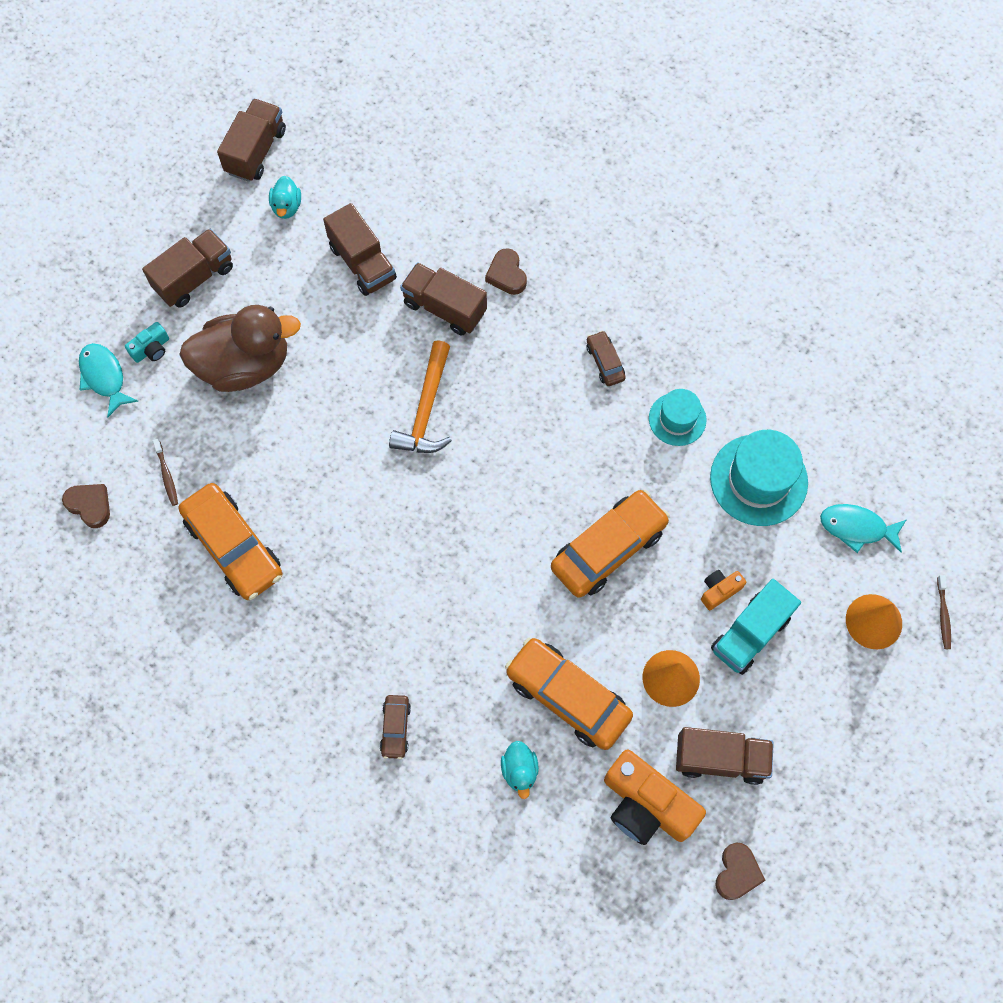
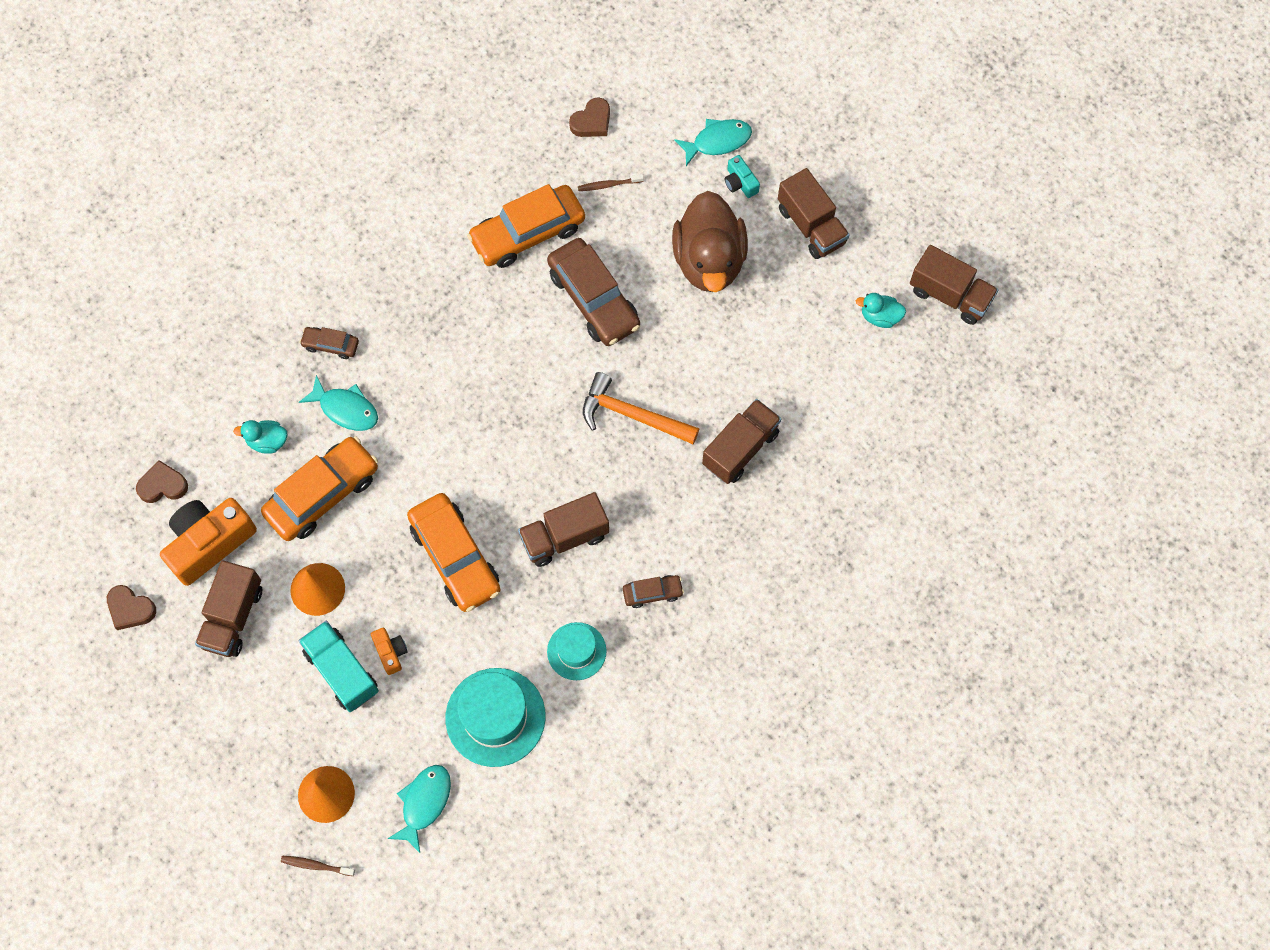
camera: 100 degrees right, 0 degrees up
(303, 467) = (593, 299): none -> brown car
(362, 263) = (804, 379): brown truck -> brown truck (564, 537)
(467, 694) = (345, 409): none -> turquoise fish
(506, 274) = (768, 514): brown heart -> brown heart (163, 485)

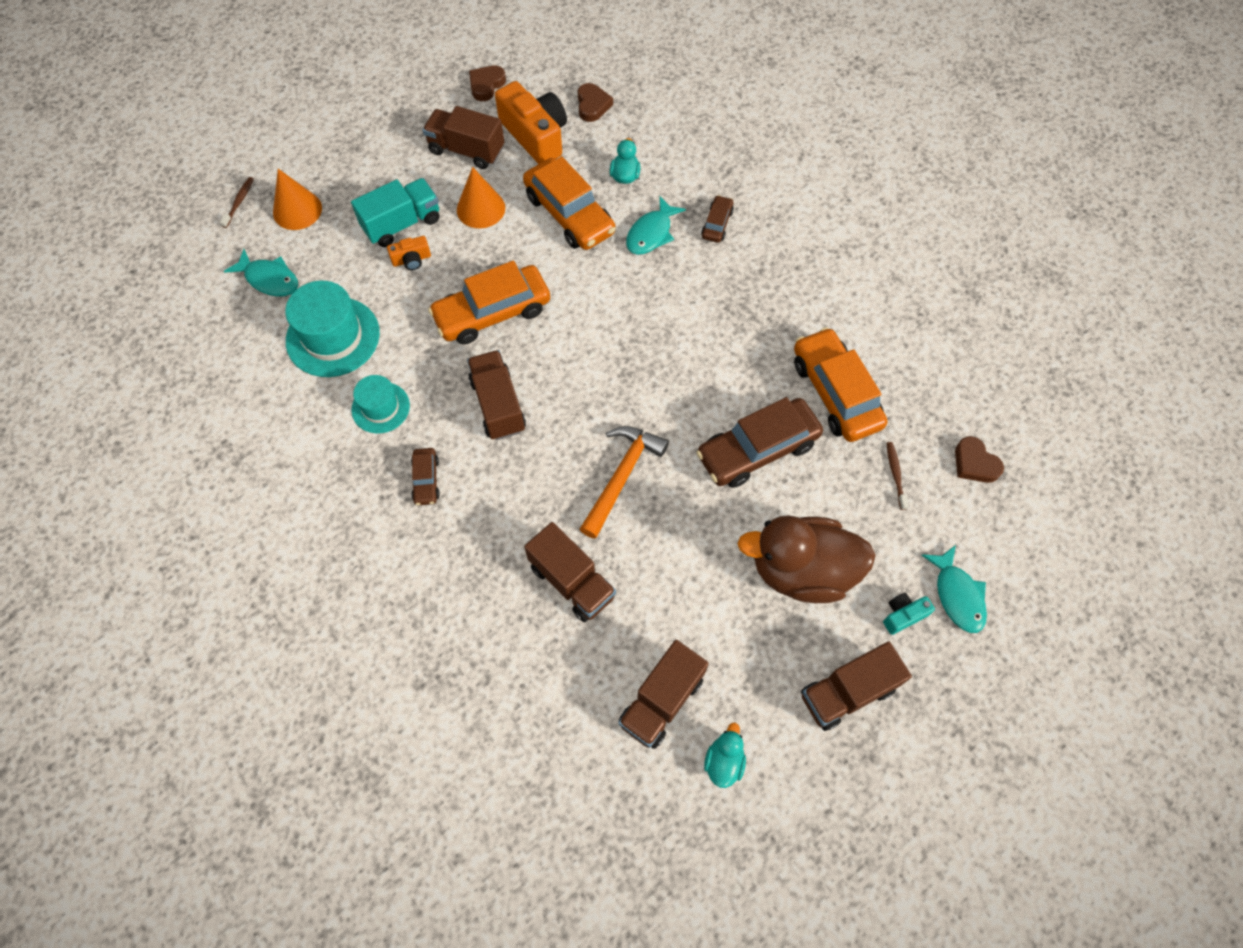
camera: 95 degrees right, 5 degrees down
(950, 295) = (750, 858): brown truck -> brown truck (661, 701)

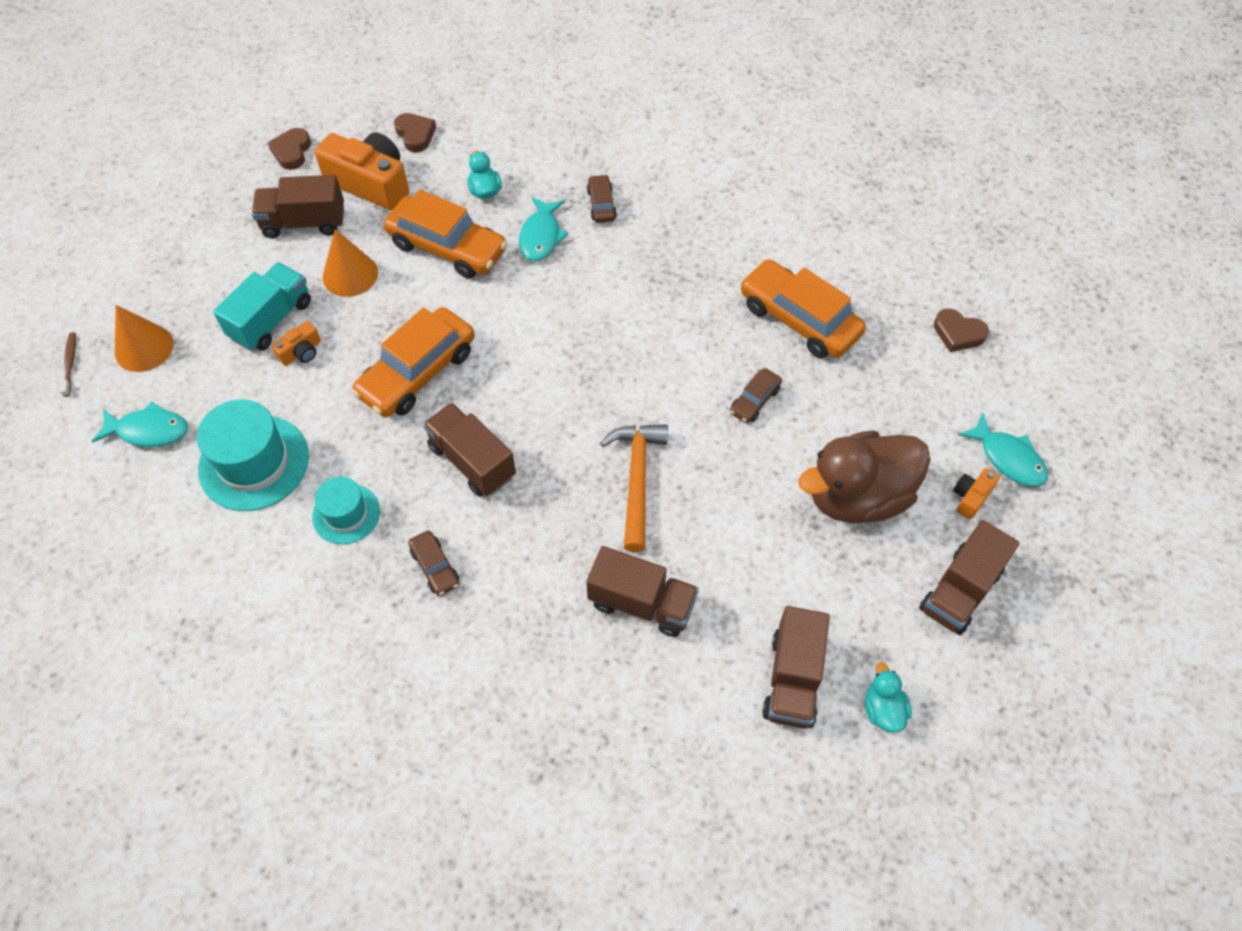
camera: 25 degrees left, 5 degrees down
(757, 449) = (754, 400): brown car -> brown car, size x0.48
(895, 474) = (894, 372): brown toothbrush -> none
(903, 615) = (971, 497): turquoise camera -> orange camera

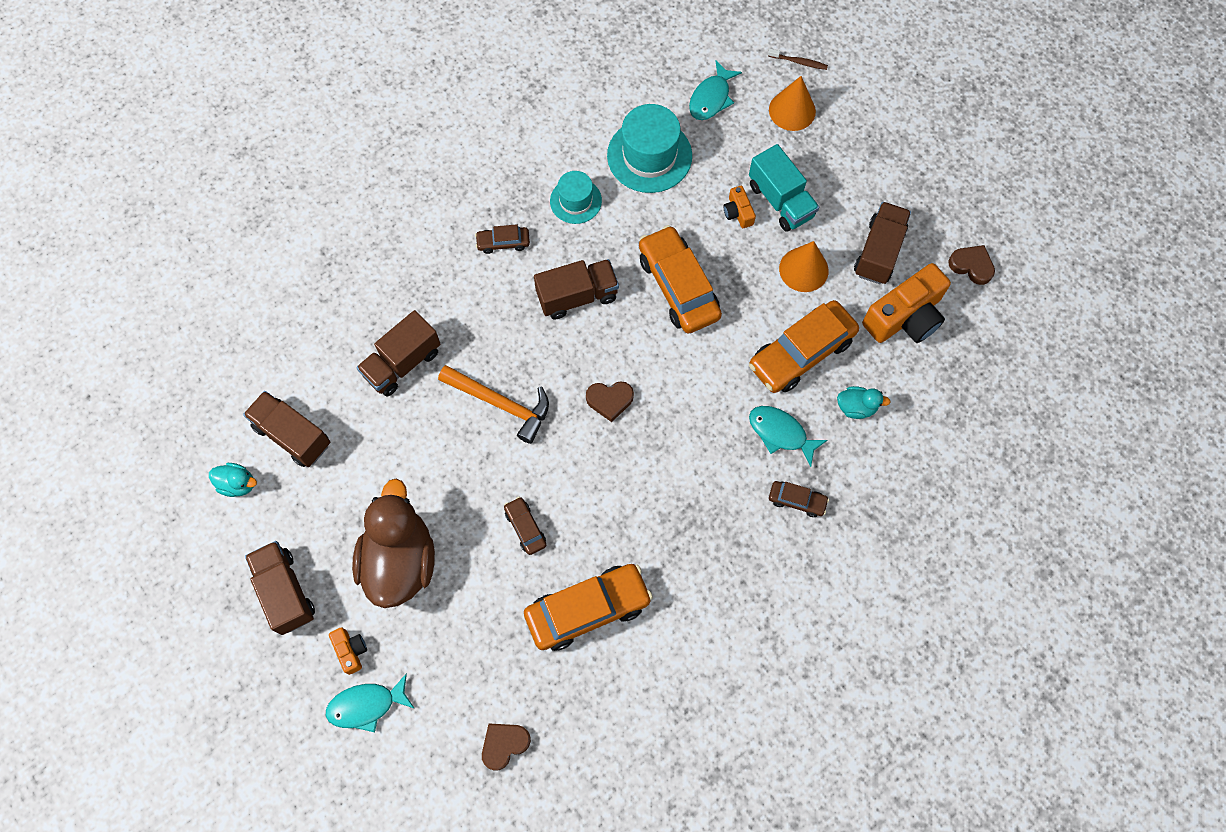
camera: 115 degrees right, 10 degrees up
(415, 135) = (954, 373): brown heart -> brown heart (609, 400)

